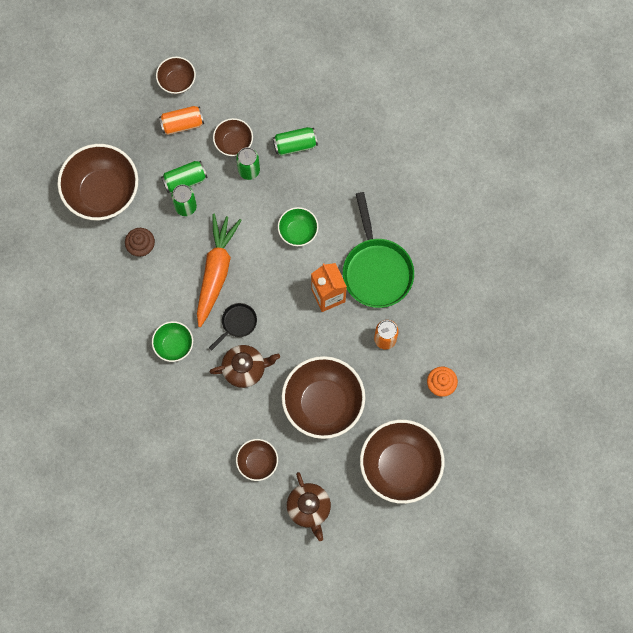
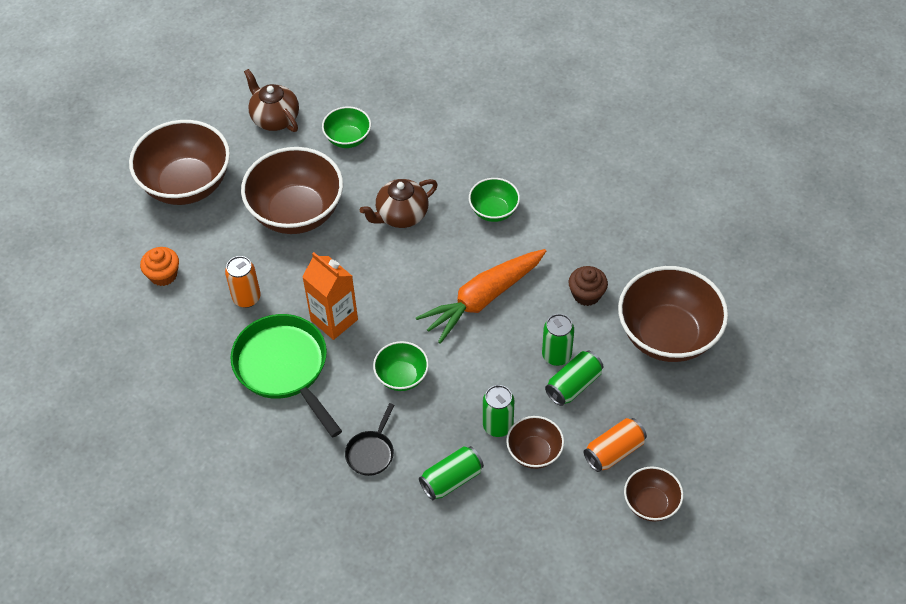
camera: 160 degrees right, 20 degrees down
(216, 271) = (483, 299): orange carrot -> orange carrot turned 60 degrees clockwise
(237, 323) = (431, 255): black pan -> black pan (371, 452)
(257, 462) = (348, 138): brown bowl -> green bowl

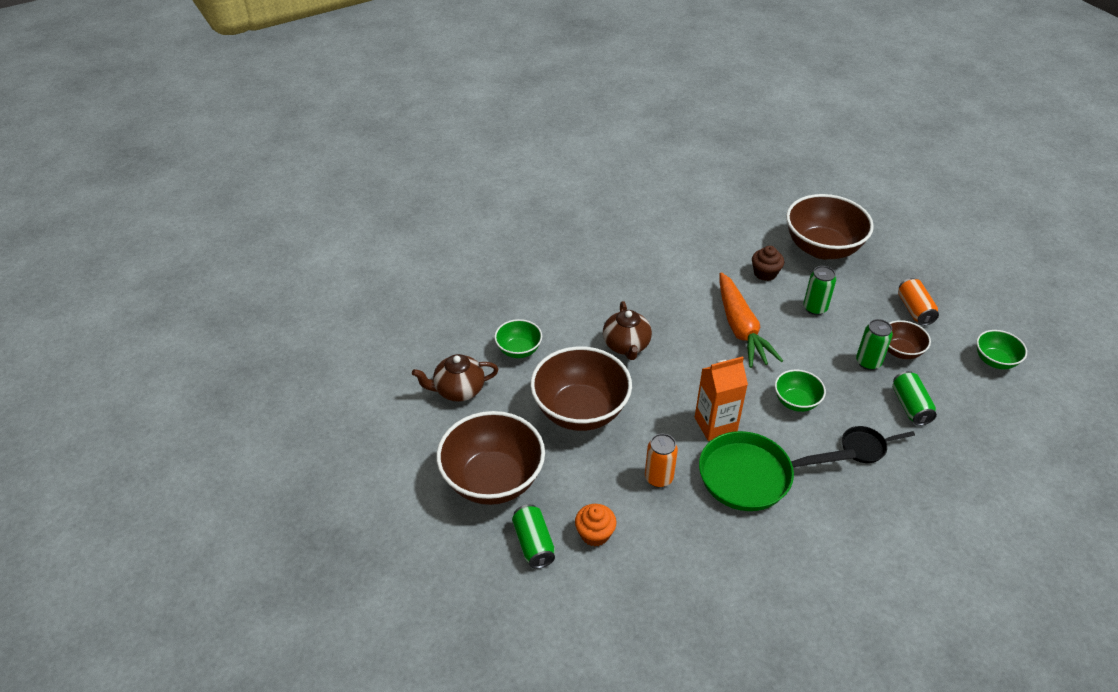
camera: 65 degrees left, 10 degrees down
(371, 452) = (866, 447): black pan -> black pan turned 120 degrees clockwise
(494, 211) = (655, 292): green bowl -> green bowl (995, 361)
(573, 385) = (846, 309): green can -> green can (533, 544)
(651, 504) = (966, 308): brown bowl -> none

